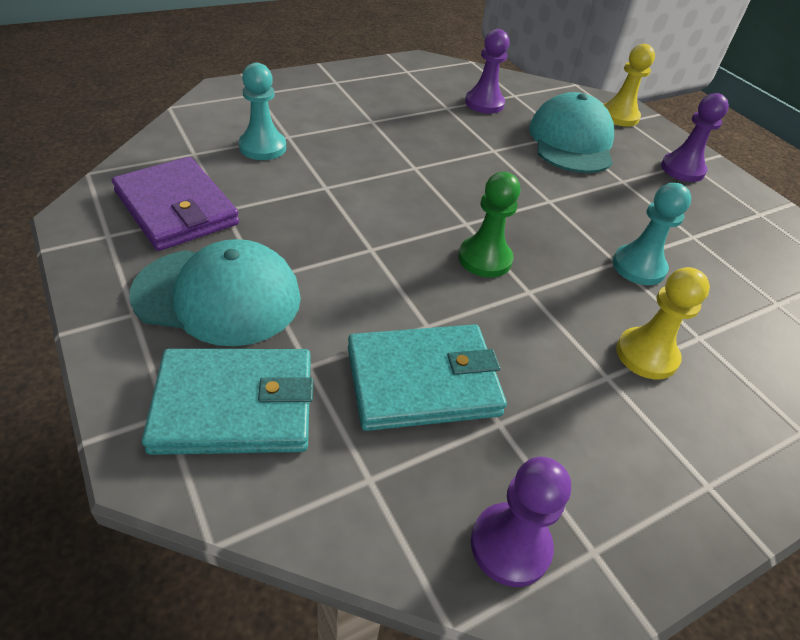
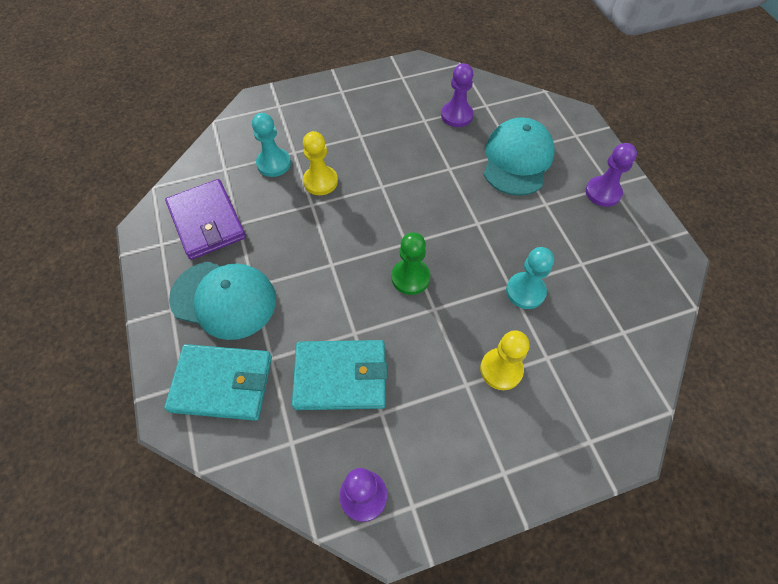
camera: 15 degrees right, 15 degrees up
(619, 116) = (570, 130): yellow pawn -> yellow pawn (320, 181)

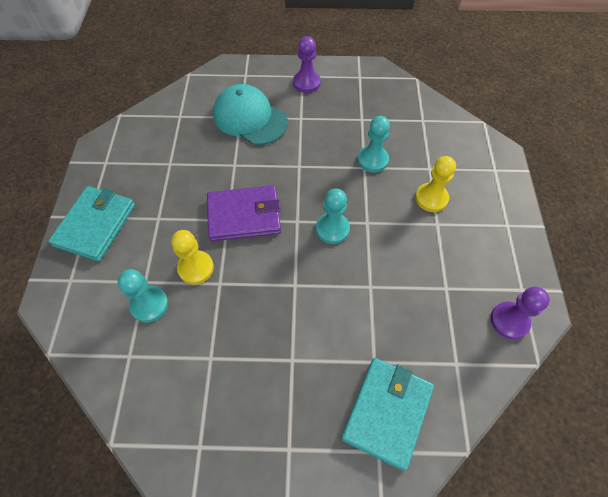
camera: 70 degrees left, 0 degrees up
(207, 222) = (192, 390): purple wallet -> purple wallet (244, 215)
(224, 299) = (296, 391): turquoise cap -> none
(340, 377) = (407, 309): turquoise wallet -> turquoise wallet (95, 225)
(410, 278) = (332, 229): green pawn -> turquoise pawn
(457, 115) = (179, 139): purple pawn -> none

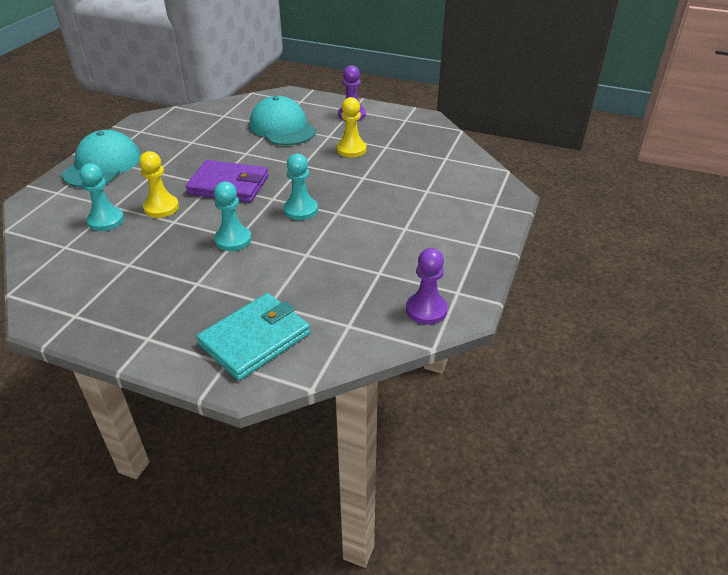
camera: 20 degrees right, 20 degrees down
(95, 225) = (102, 165): turquoise wallet -> turquoise cap
(372, 160) = (375, 174): turquoise pawn -> turquoise pawn (233, 240)
(431, 198) = (412, 210): yellow pawn -> yellow pawn (351, 149)

